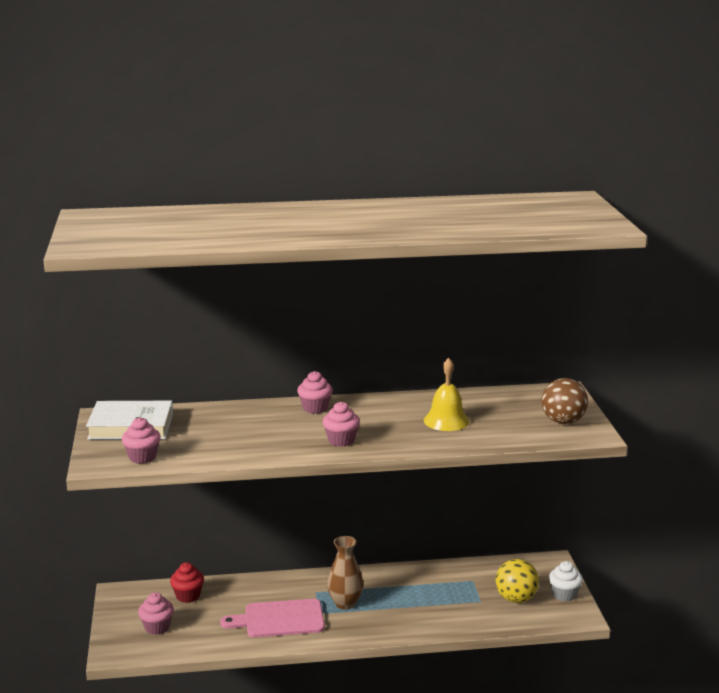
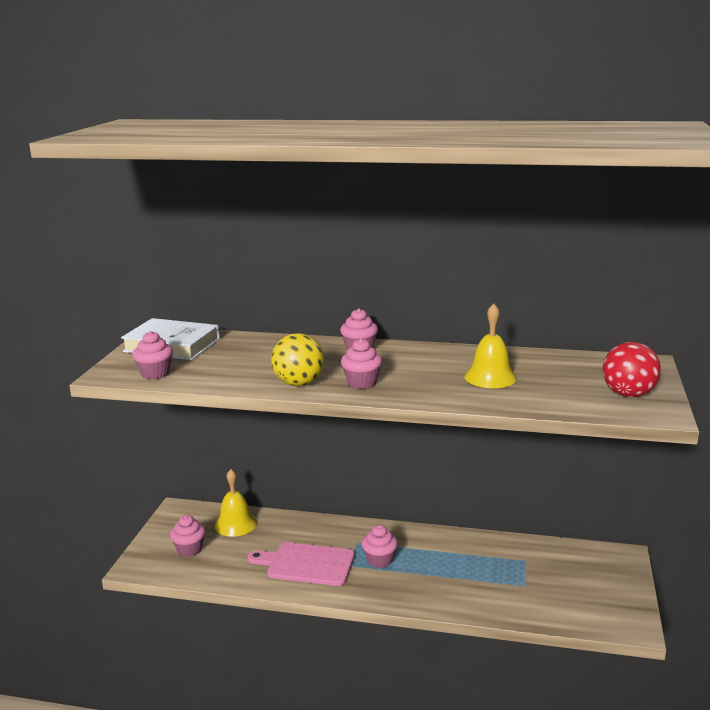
camera: 20 degrees right, 0 degrees up
(188, 596) = (235, 524): red cupcake -> yellow bell
(345, 603) = (379, 560): brown vase -> pink cupcake
(516, 599) = (565, 590): yellow ball -> yellow ball (299, 383)
(563, 422) = (628, 394): brown ball -> red ball
(564, 594) = (624, 596): white cupcake -> none

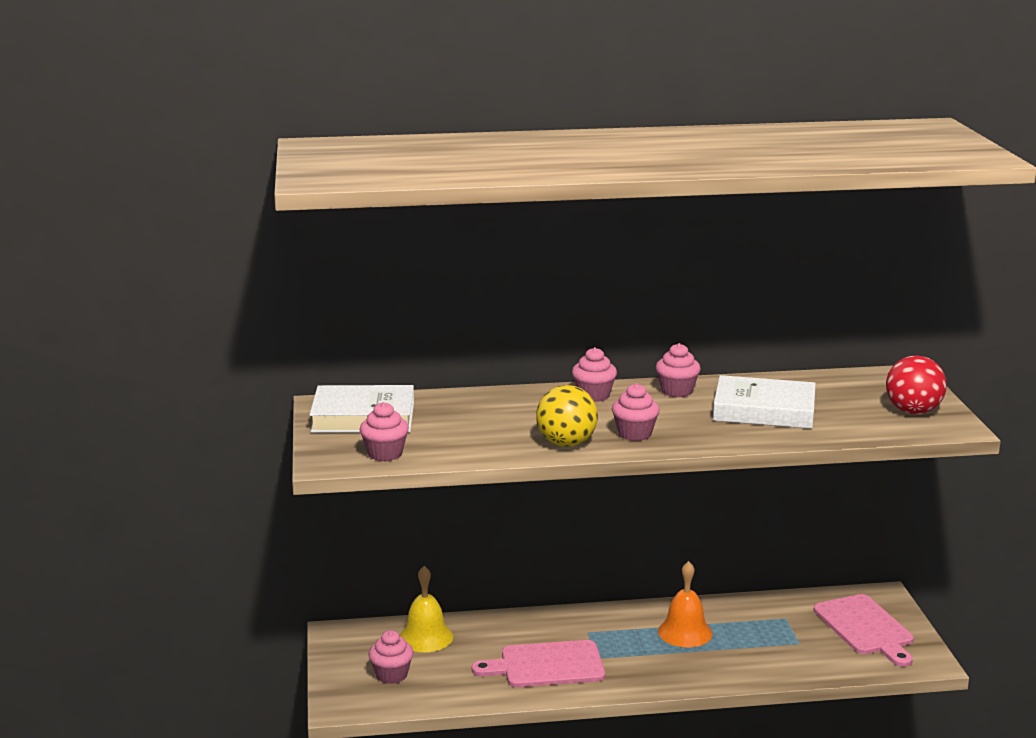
camera: 20 degrees left, 0 degrees up
(379, 560) = (627, 646): pink cupcake -> pink cupcake (677, 391)
(433, 557) = (685, 632): none -> orange bell
(490, 377) = (764, 410): yellow bell -> white book
(591, 582) = (865, 628): none -> pink cutting board

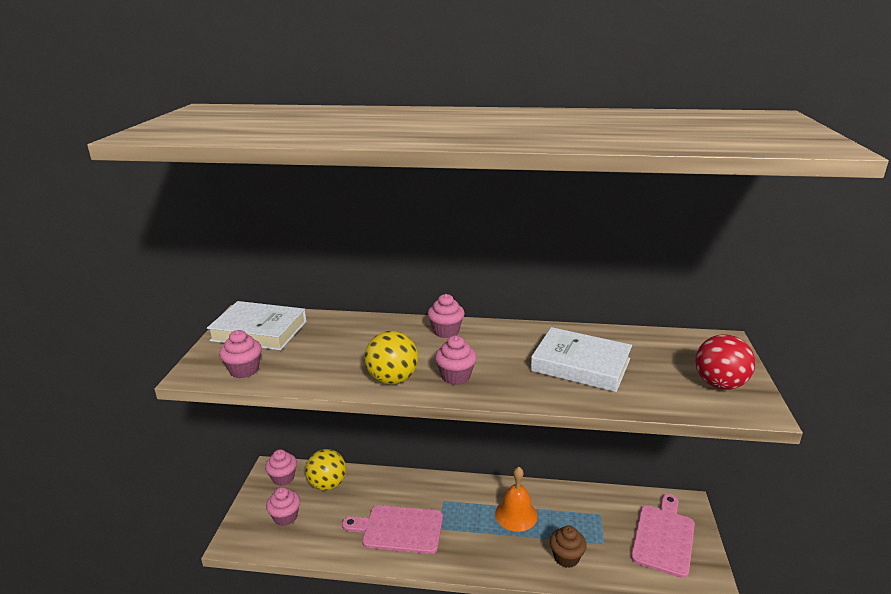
camera: 15 degrees right, 5 degrees up
(426, 637) = (327, 484): yellow bell -> yellow ball
(677, 391) = (515, 335): pink cupcake -> pink cupcake (283, 478)
(760, 661) = (566, 557): none -> brown cupcake
(865, 628) = (664, 537): pink cutting board -> pink cutting board turned 150 degrees counterclockwise

